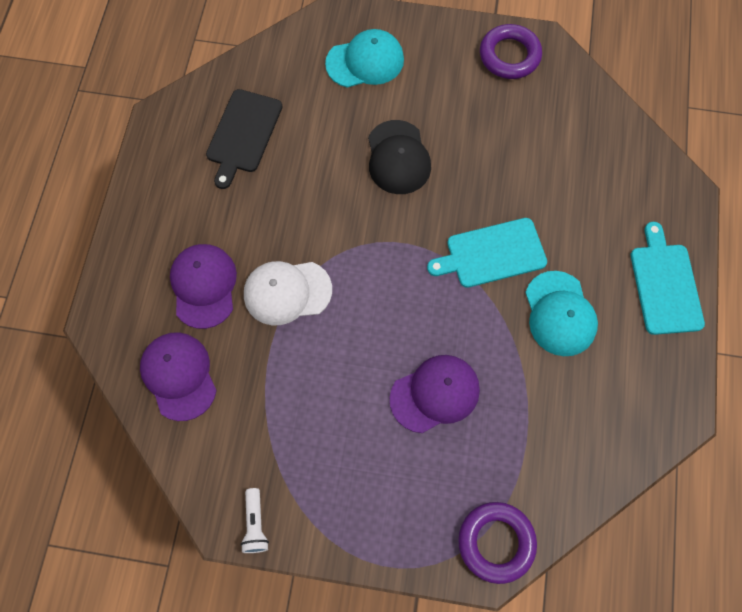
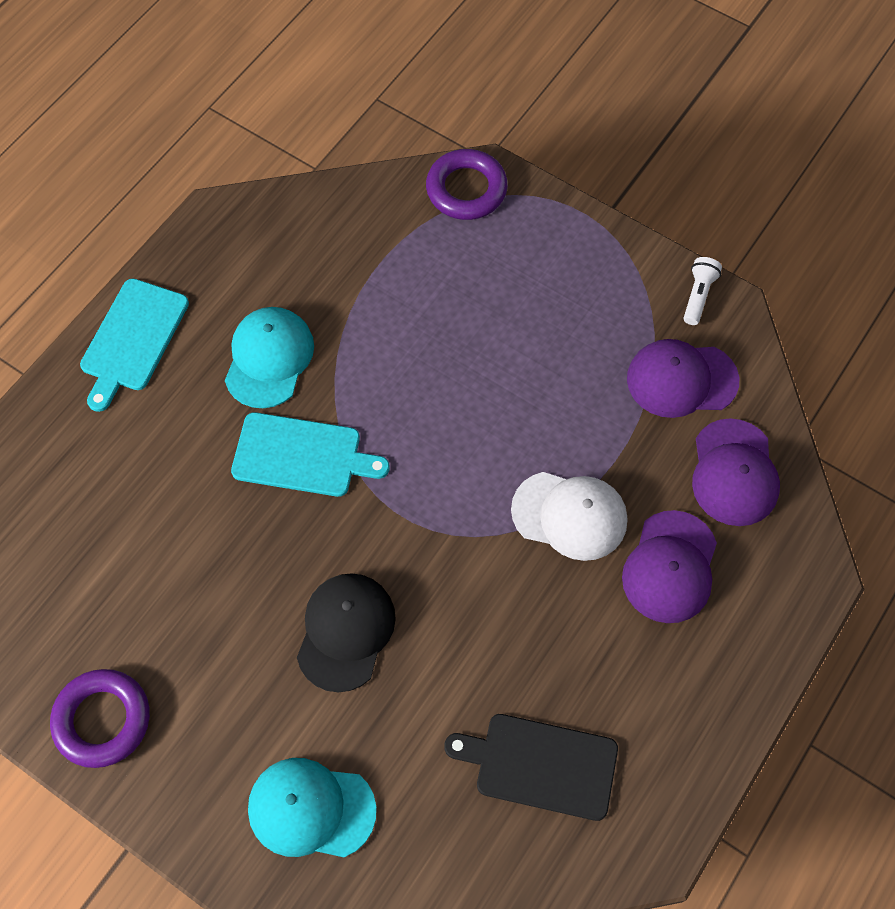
camera: 155 degrees left, 5 degrees down
(243, 134) = (540, 765): black cutting board -> black cutting board turned 120 degrees counterclockwise
(435, 394) = (453, 337): purple cap -> purple cap (681, 380)

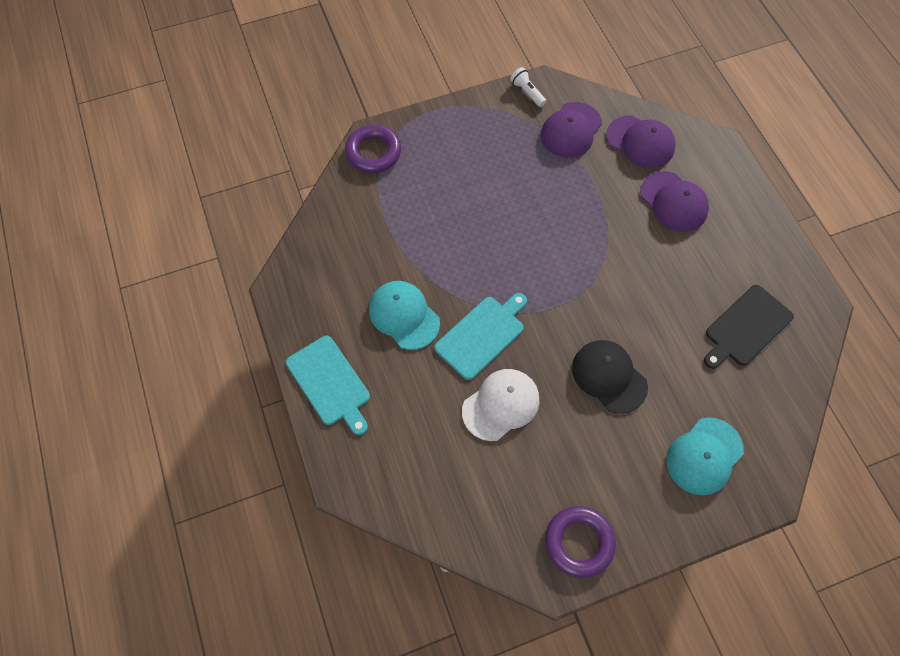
camera: 55 degrees left, 0 degrees up
(570, 515) = (613, 227): white cap -> white cap (501, 405)

